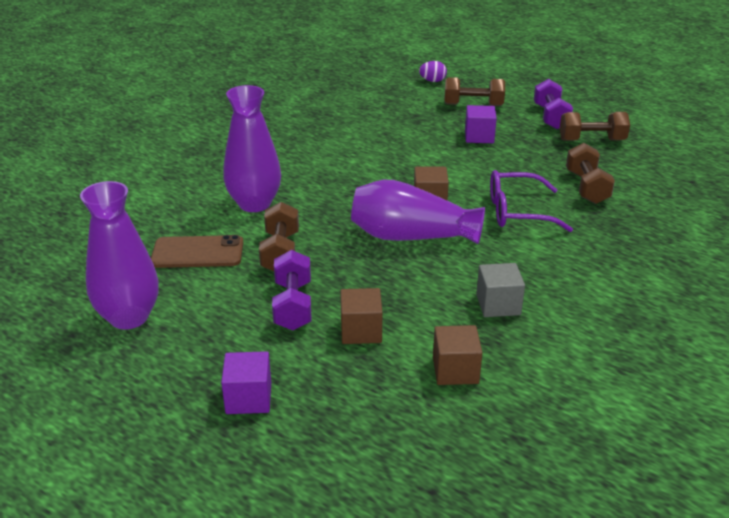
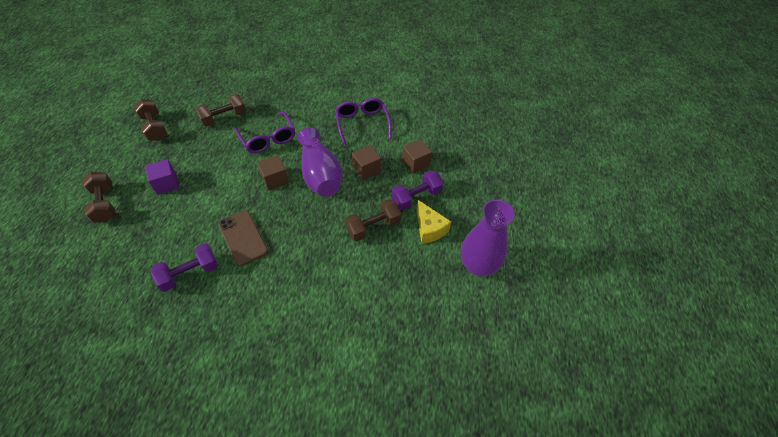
camera: 120 degrees left, 20 degrees up
(197, 253) = (400, 270): brown phone -> brown phone (243, 237)
(228, 297) = (429, 229): none -> yellow cheese
(248, 398) = (488, 182): purple cube -> none
(254, 204) = (325, 271): purple vase -> none
(432, 81) = (51, 249): purple egg -> none
(455, 370) = (418, 124): brown cube -> brown cube (366, 169)
(498, 305) = (362, 124): grey cube -> purple glasses
(550, 117) = (119, 155): purple dumbbell -> purple dumbbell (190, 273)

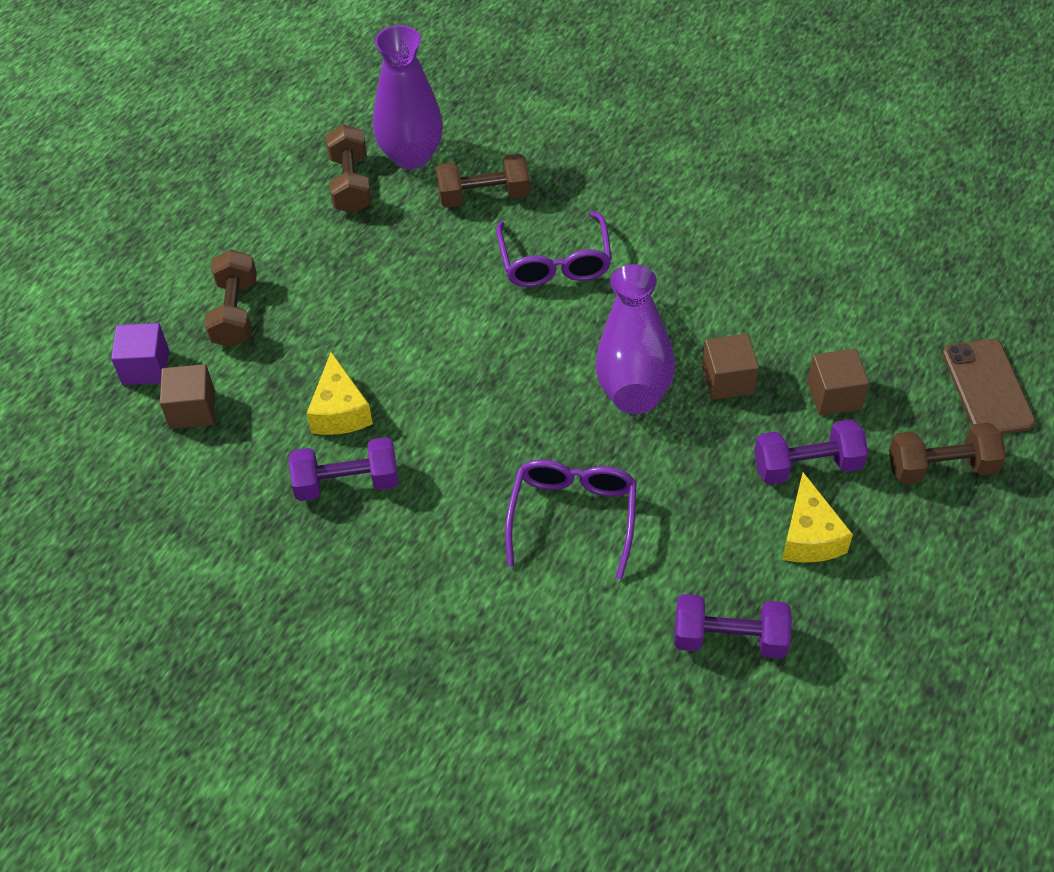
camera: 25 degrees right, 0 degrees up
(166, 184) = (347, 303): purple cube -> purple cube (146, 367)
(176, 238) = (340, 411): none -> yellow cheese
(243, 237) = (454, 446): brown phone -> brown phone (987, 388)
(275, 179) = (543, 350): brown cube -> brown cube (192, 409)
(362, 124) = (753, 280): purple glasses -> purple glasses (573, 516)
(373, 227) = (699, 498): brown dumbbell -> brown dumbbell (941, 467)
(411, 290) = (729, 638): none -> purple dumbbell
(478, 265) = (878, 636): purple vase -> purple vase (411, 156)

